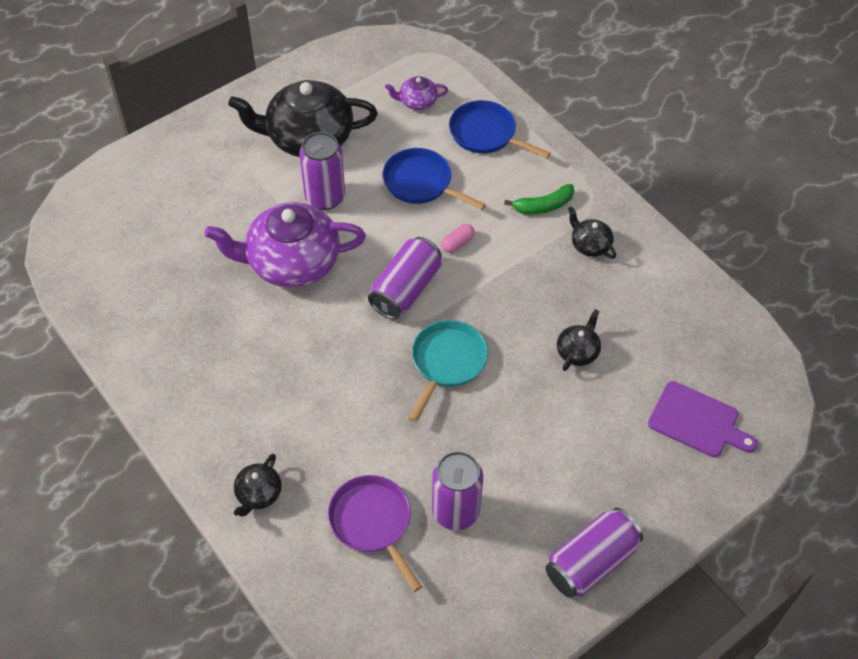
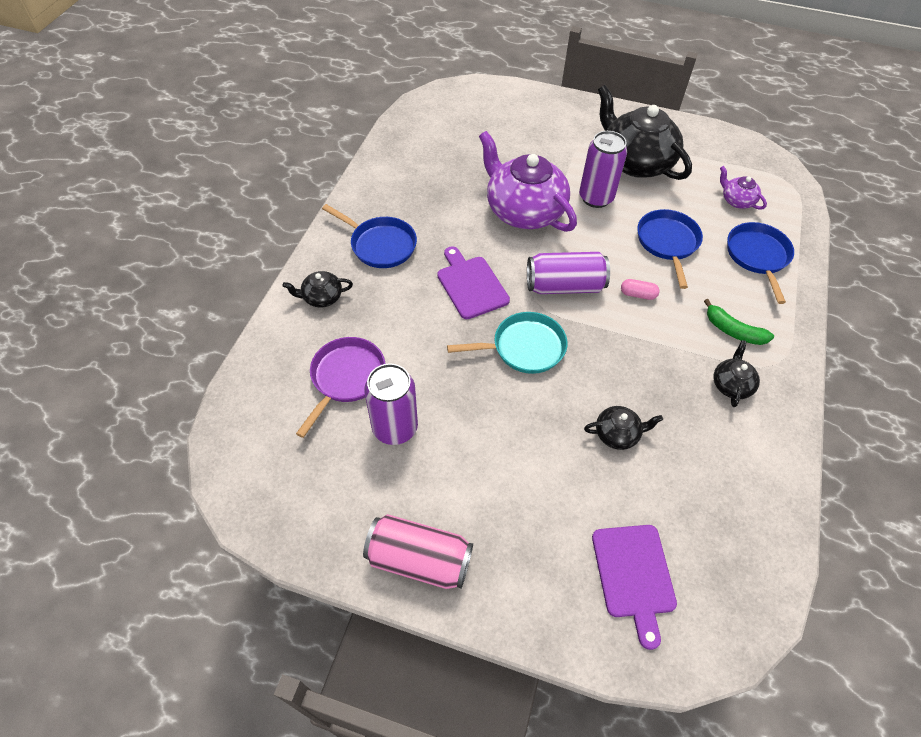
camera: 55 degrees right, 0 degrees up
(232, 406) = (380, 245): none -> blue pan
(346, 360) = (471, 285): none -> purple cutting board
(591, 562) = (419, 559): purple can -> pink can

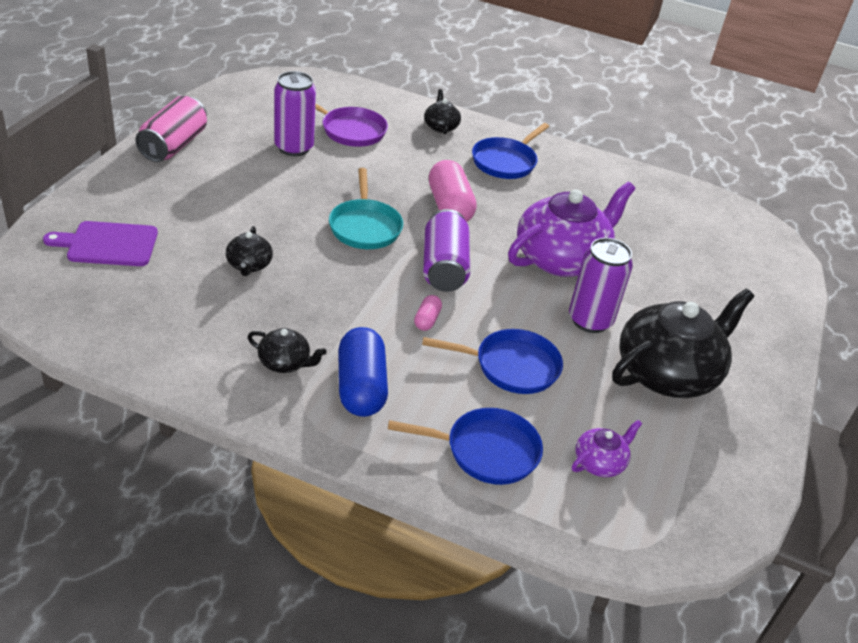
camera: 90 degrees right, 15 degrees down
(471, 285) = (449, 207): purple cutting board -> pink capsule
(733, 331) = (361, 387): green banana -> blue capsule

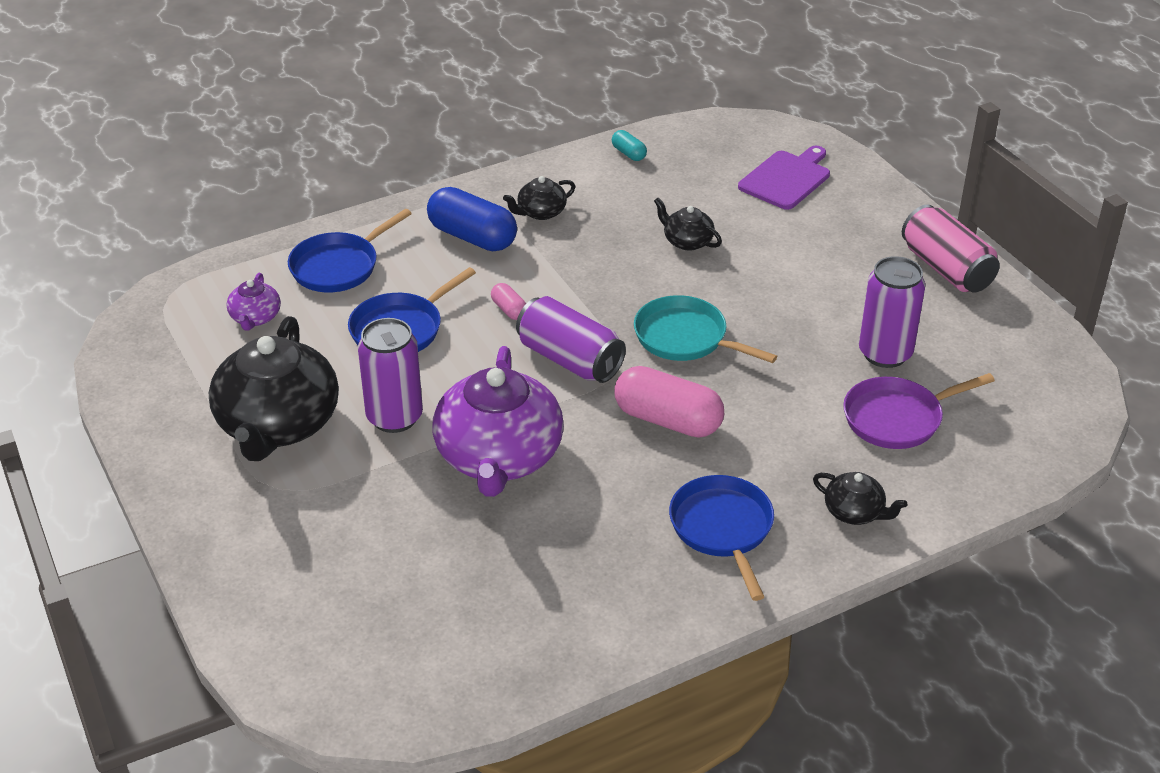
camera: 135 degrees right, 0 degrees up
(139, 349) = (628, 153): none -> turquoise capsule

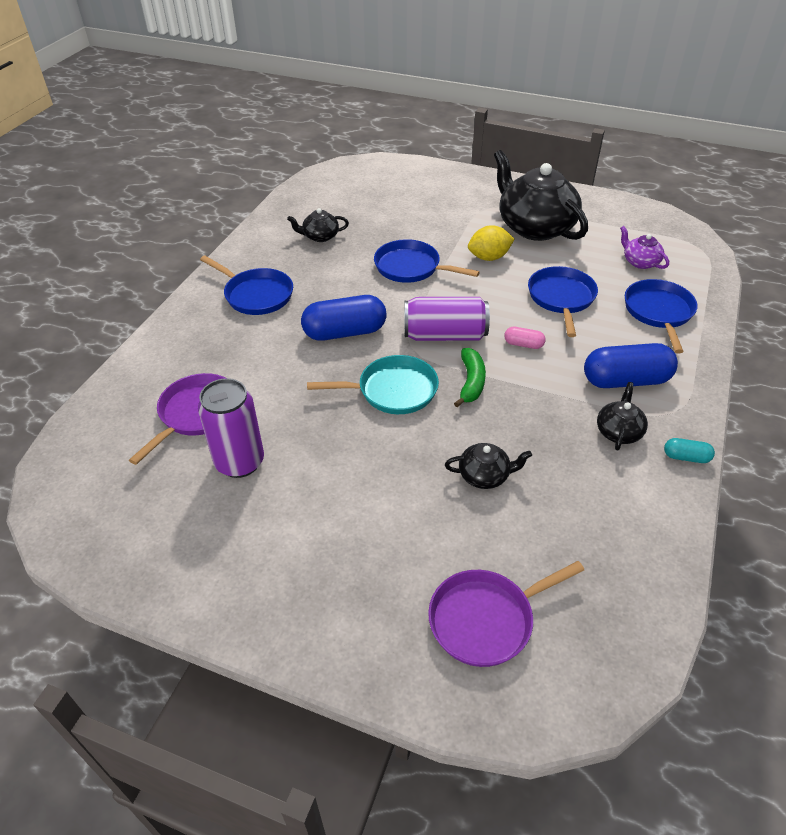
camera: 140 degrees right, 5 degrees up
(394, 417) = (489, 257): purple can -> yellow lemon
(499, 457) = (411, 267): purple teapot -> blue pan
(604, 306) = (471, 382): none -> green banana
(628, 153) = (651, 547): turquoise capsule -> turquoise capsule (686, 457)
(667, 420) = (345, 332): pink capsule -> blue capsule
(786, 179) = (486, 619): purple cutting board -> purple pan
(855, 512) = (186, 340): black teapot -> black teapot (320, 236)
(946, 269) = (242, 593): pink can -> none

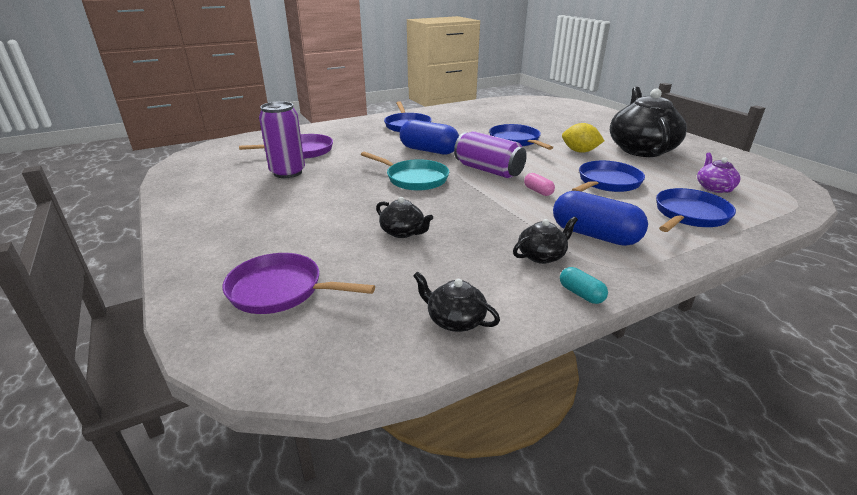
camera: 40 degrees right, 15 degrees down
(320, 236) = (480, 117): black teapot -> black teapot (455, 320)
(471, 382) = (470, 193): green banana -> none

